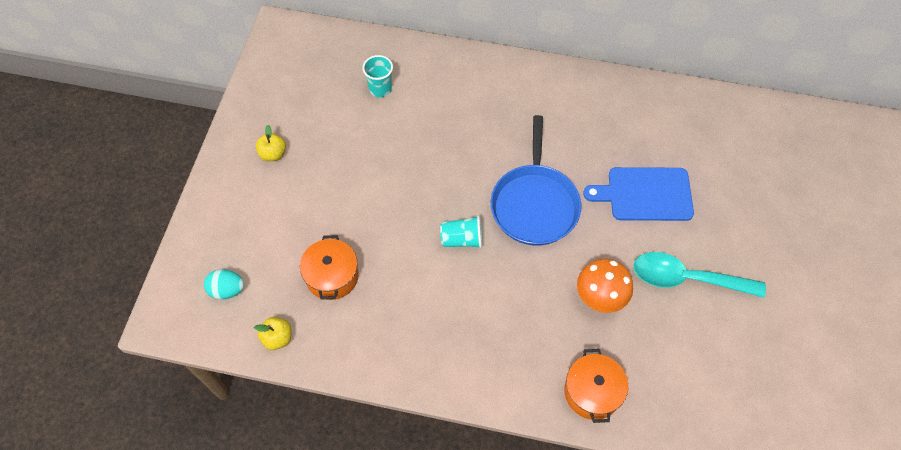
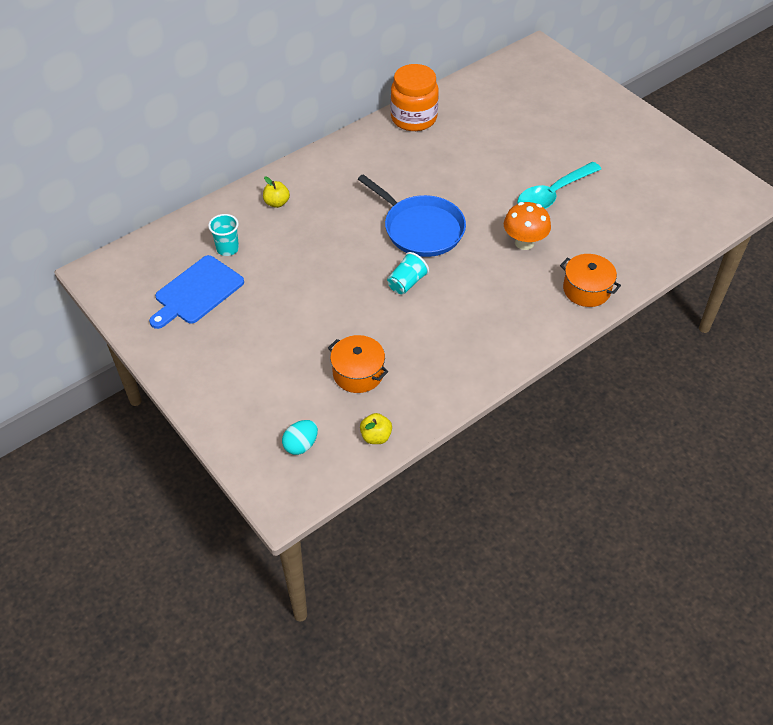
camera: 50 degrees left, 10 degrees down
(273, 154) = (209, 346): yellow apple -> yellow apple (276, 203)
(645, 194) = (473, 172): blue cutting board -> blue cutting board (197, 292)
(663, 101) = (413, 118): none -> orange jar

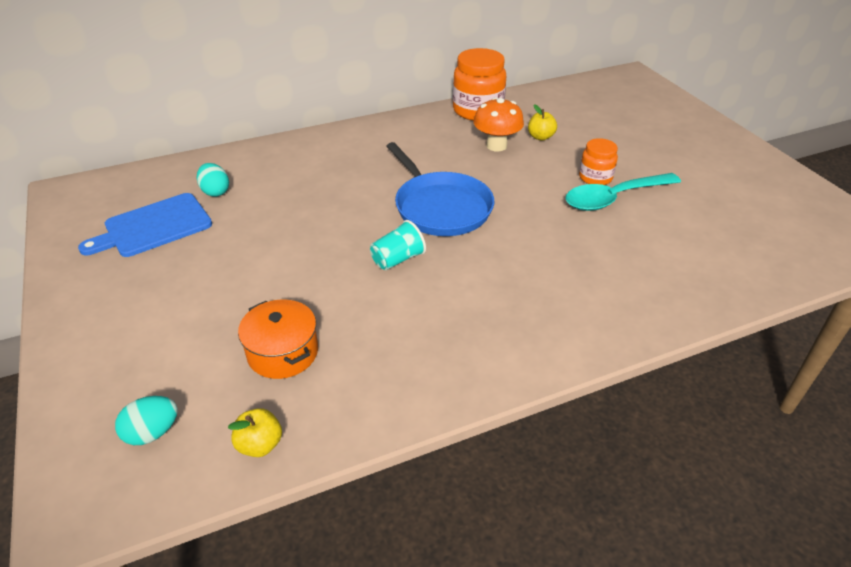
camera: 15 degrees right, 10 degrees down
(227, 249) = (215, 192): turquoise cup -> turquoise egg
(276, 203) = (294, 159): yellow apple -> yellow apple (540, 137)
(524, 242) = (562, 241): orange mushroom -> orange mushroom (496, 146)
(533, 176) = (595, 178): none -> orange jar
(586, 290) = (631, 308): orange pot -> none

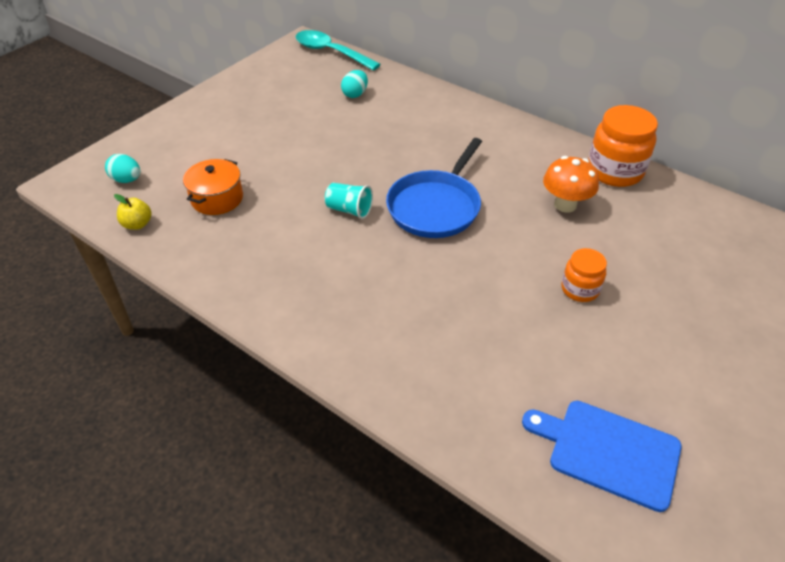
camera: 60 degrees right, 5 degrees up
(153, 226) = (297, 90): blue cutting board -> blue cutting board (608, 451)
(540, 137) = (614, 228): yellow apple -> none
(613, 198) = (556, 313): turquoise spoon -> turquoise spoon (330, 52)

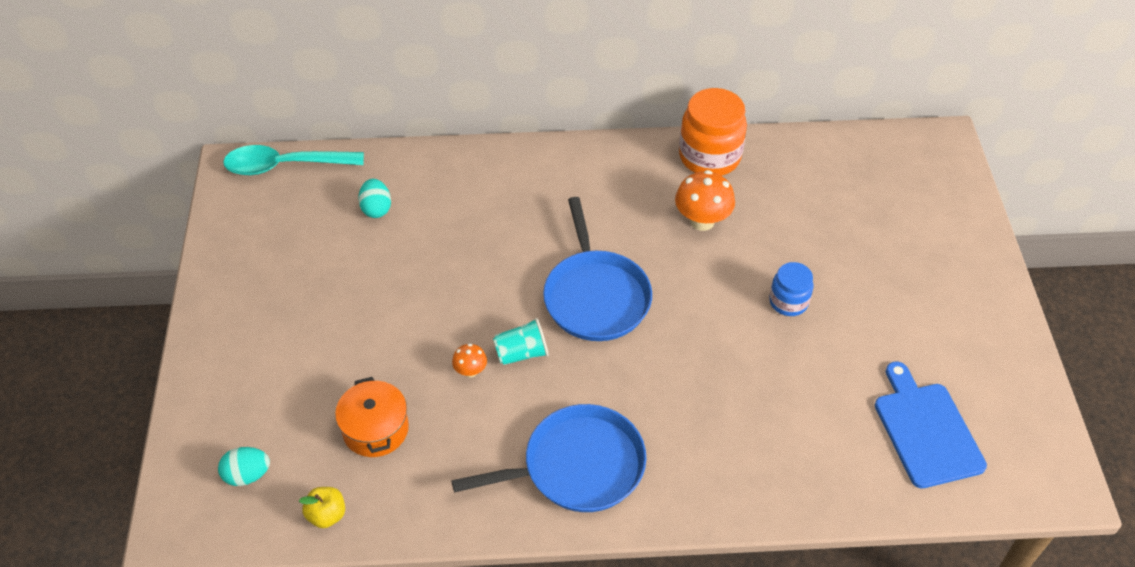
camera: 40 degrees left, 5 degrees up
(306, 293) = (577, 466): none -> blue pan
(307, 201) = (470, 371): none -> orange mushroom
(580, 289) = (788, 302): orange jar -> blue jar
(608, 451) = (926, 430): blue cutting board -> blue cutting board turned 90 degrees clockwise

